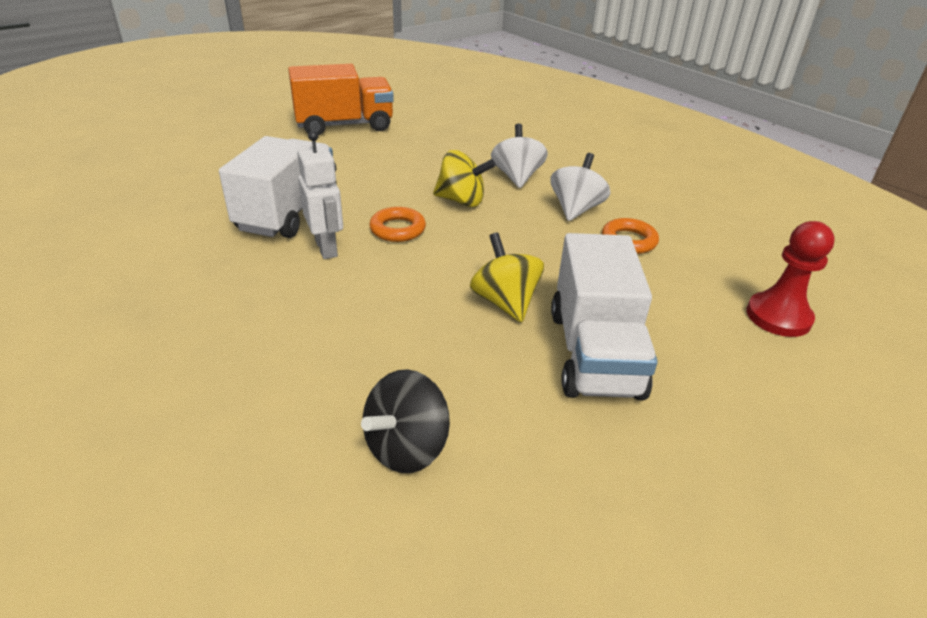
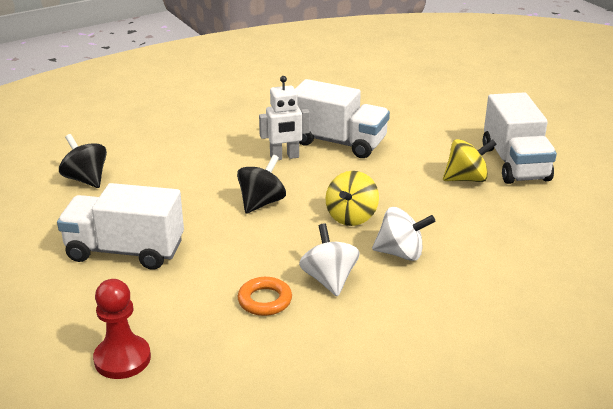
camera: 100 degrees right, 5 degrees down
(344, 125) = (515, 163): orange truck -> white truck
(397, 229) = (306, 184): orange ring -> none
(446, 257) = (261, 203): none -> black spinning top
(505, 302) = (195, 222): yellow spinning top -> yellow spinning top (466, 179)
(576, 209) = (329, 279): white spinning top -> white spinning top turned 135 degrees counterclockwise

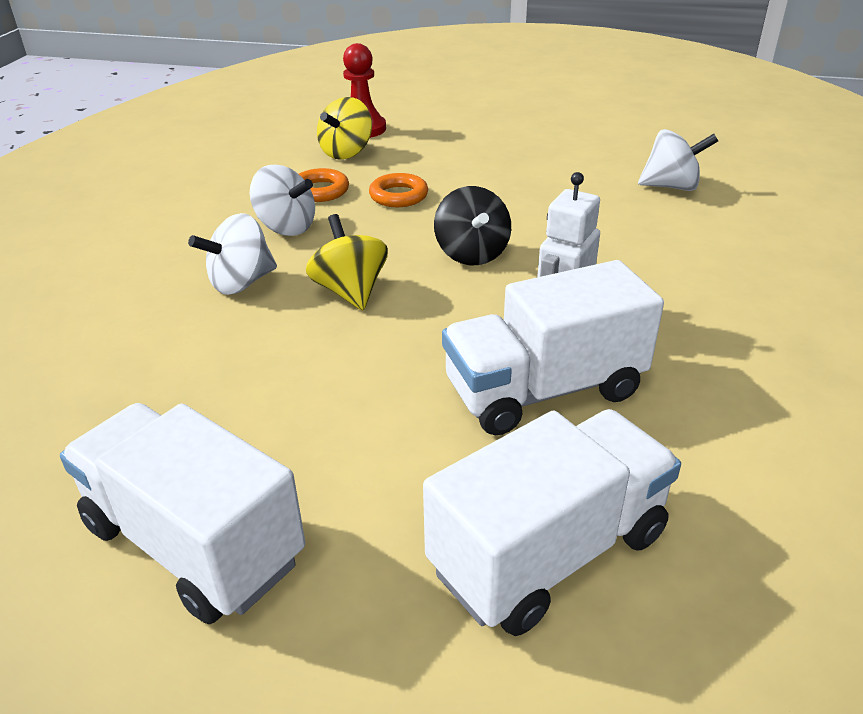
camera: 135 degrees right, 5 degrees up
(86, 179) = (671, 187): black spinning top -> white spinning top
(125, 251) = (497, 165): white truck -> white truck (548, 551)
(227, 264) = (398, 196): none -> orange ring
(466, 179) = (257, 442): yellow spinning top -> yellow spinning top (346, 153)

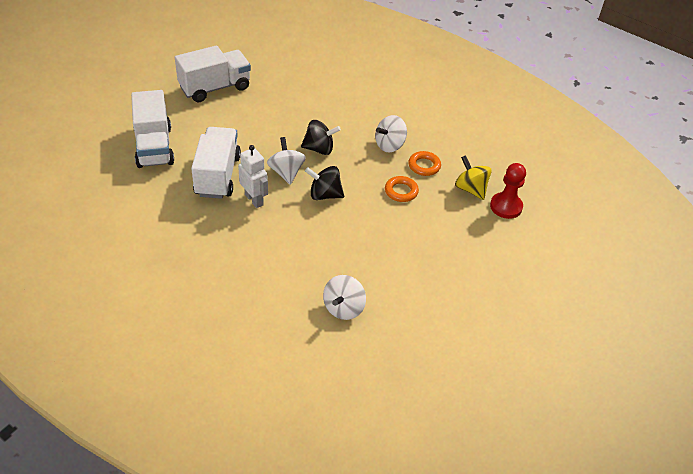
camera: 110 degrees right, 10 degrees up
(241, 283) = (347, 122): white spinning top -> white spinning top (286, 172)
(350, 291) = (319, 149): yellow spinning top -> black spinning top

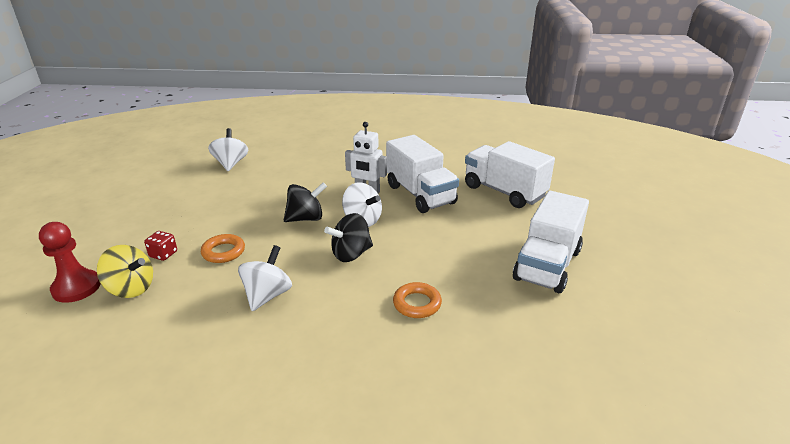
camera: 150 degrees right, 15 degrees down
(424, 166) = (206, 290): orange ring -> orange ring (417, 304)
(443, 209) = (163, 254): none -> red dice

